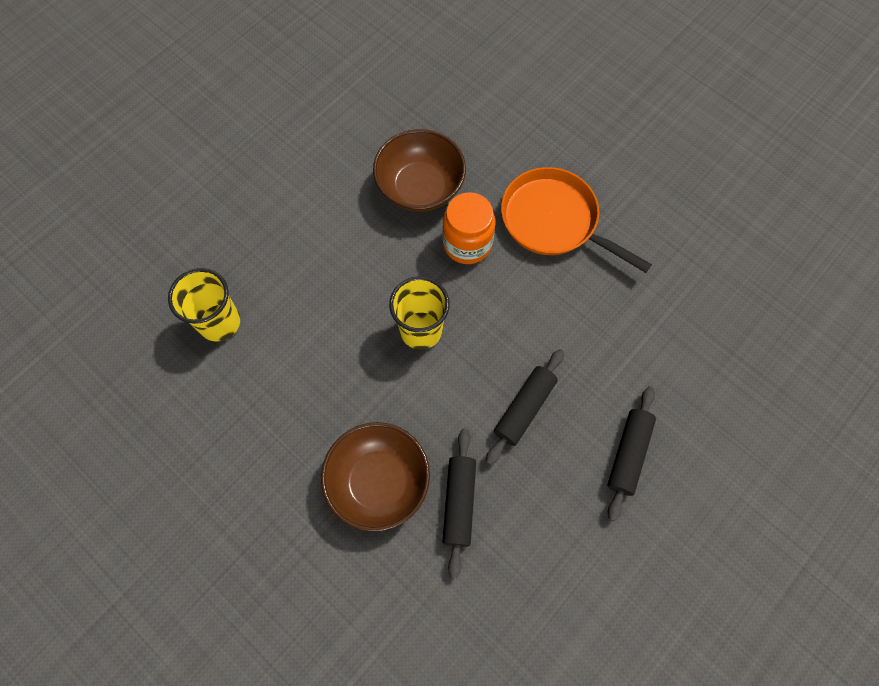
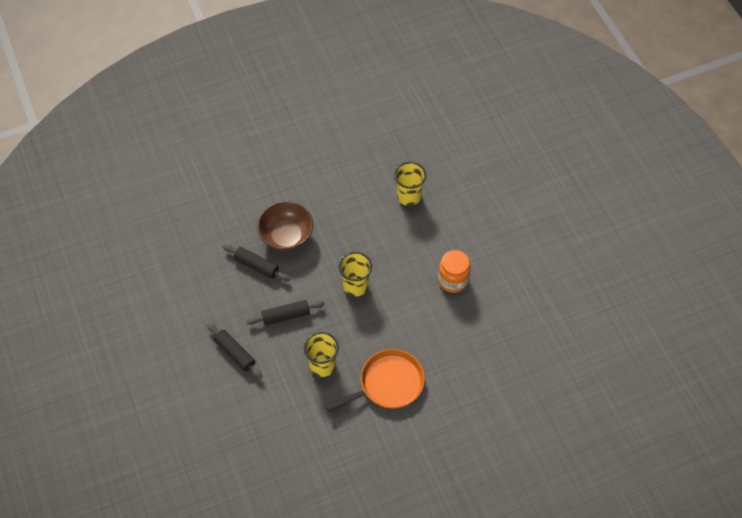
camera: 115 degrees right, 10 degrees down
(420, 188) = (445, 322): brown bowl -> none
(467, 243) = (396, 331): orange jar -> orange jar (453, 280)
(524, 408) = (286, 316): black rolling pin -> black rolling pin turned 75 degrees counterclockwise
(575, 317) = (322, 365): none -> yellow cup

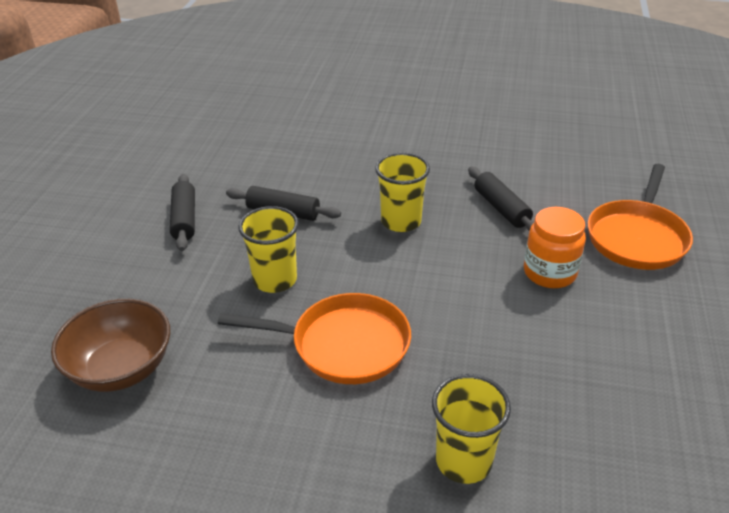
camera: 35 degrees right, 20 degrees down
(256, 266) = (298, 157): black rolling pin -> black rolling pin (501, 208)
(286, 236) = (360, 147): brown bowl -> brown bowl (121, 368)
(409, 196) = (552, 170): yellow cup -> yellow cup (463, 461)
(481, 229) = (637, 237): none -> orange pan

